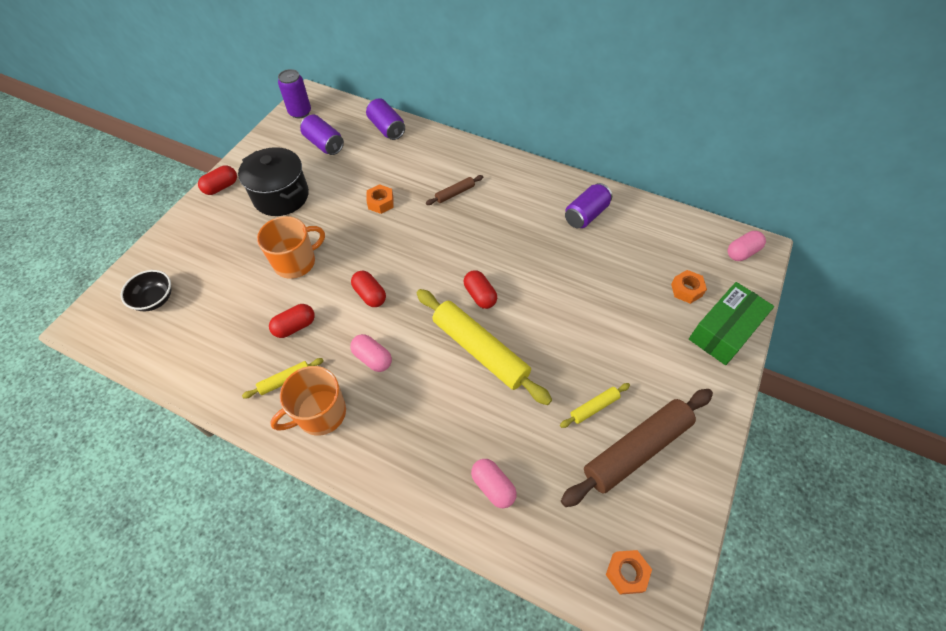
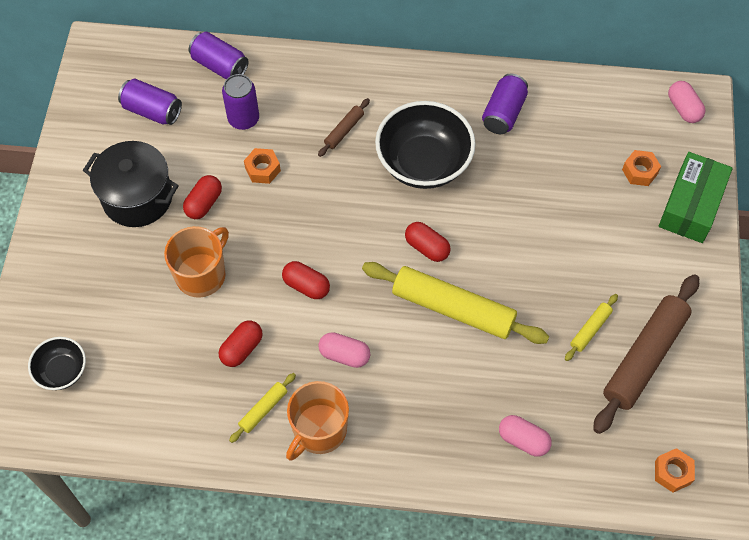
camera: 20 degrees left, 5 degrees up
(221, 187) = (55, 208): red capsule -> red capsule (204, 203)
(300, 112) = (96, 74): purple can -> purple can (243, 119)
(506, 232) = (423, 163): none -> black bowl
(742, 252) = (683, 108): pink capsule -> pink capsule turned 60 degrees counterclockwise

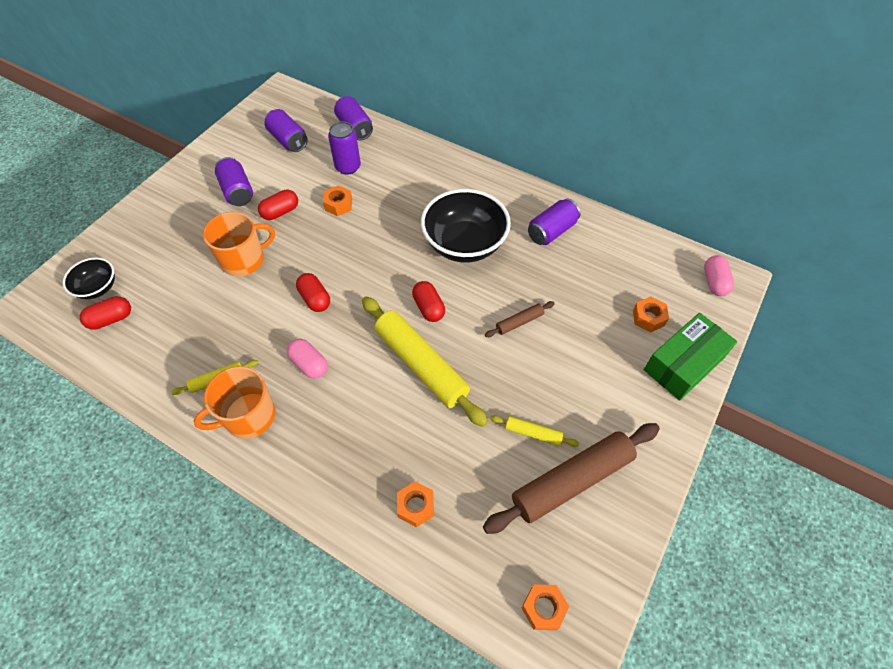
camera: 25 degrees right, 5 degrees down
(137, 198) = (237, 191): black pot -> purple can
(242, 348) = (234, 326): red capsule -> red capsule (111, 319)
(344, 130) = (416, 200): brown rolling pin -> brown rolling pin (519, 322)
(523, 440) = (416, 506): pink capsule -> orange nut
(590, 329) = (533, 433): yellow rolling pin -> yellow rolling pin turned 45 degrees clockwise

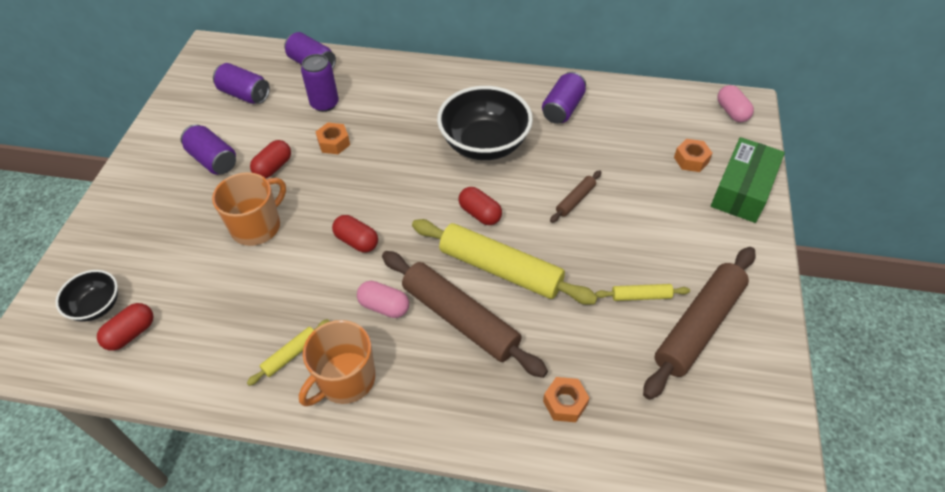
camera: 20 degrees left, 5 degrees down
(365, 397) = (460, 319): none -> brown rolling pin
(543, 608) = (733, 449): orange nut -> none

